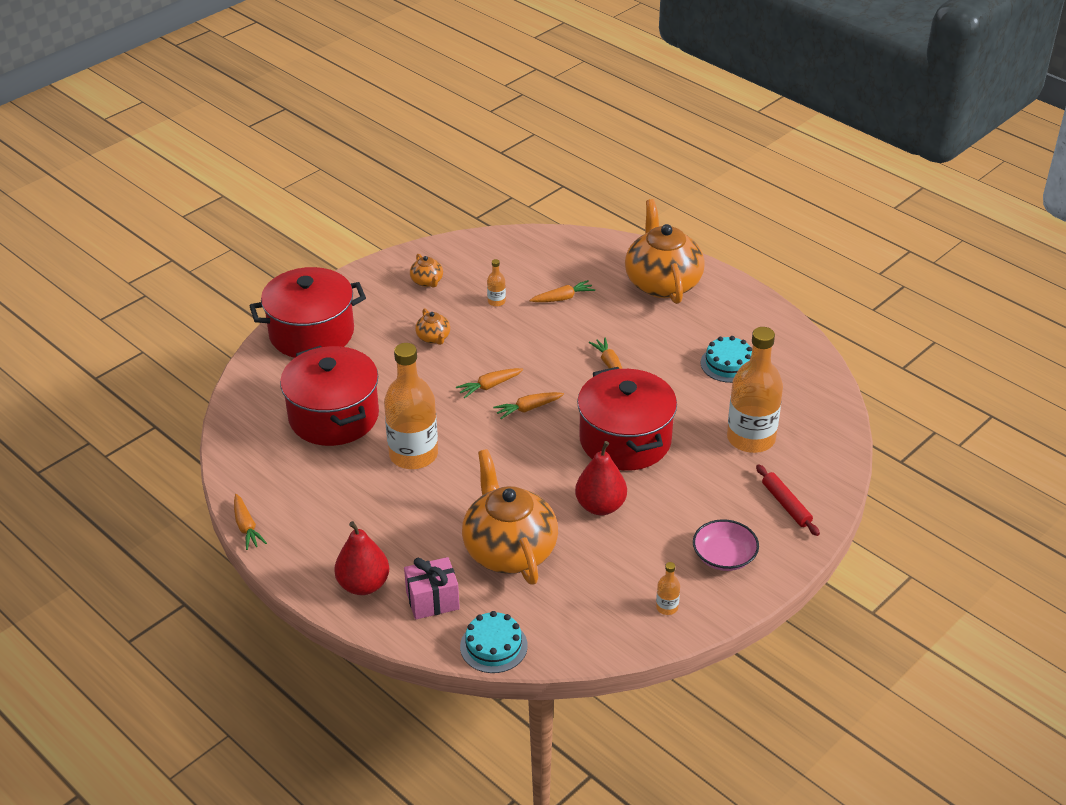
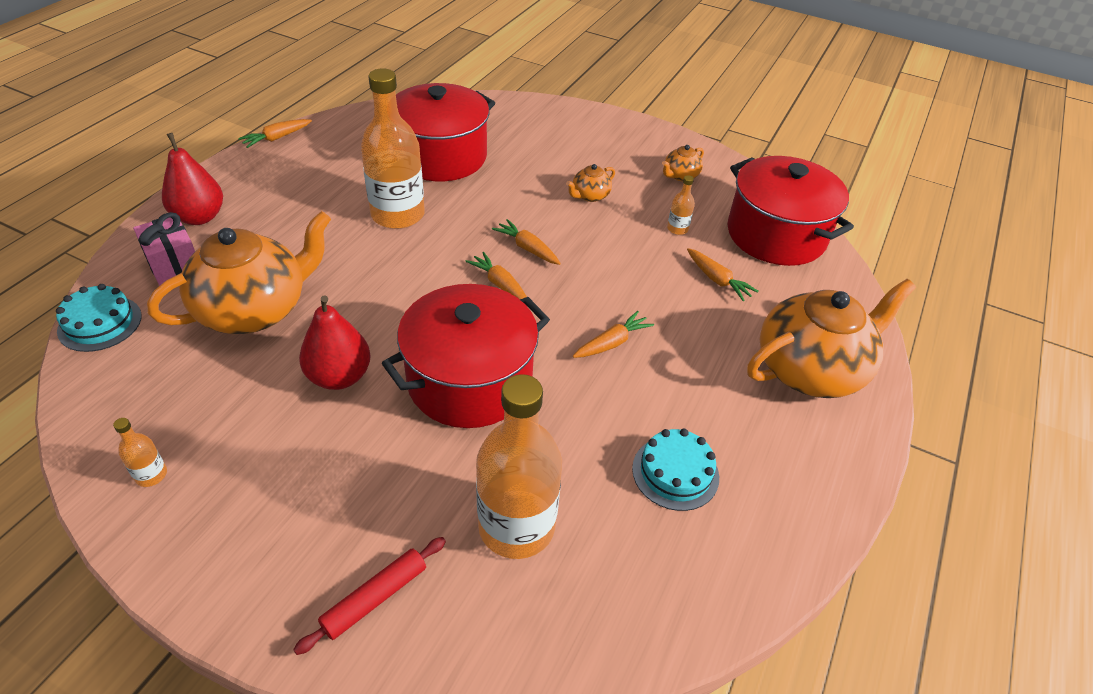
camera: 70 degrees right, 5 degrees up
(311, 333) = (557, 123): red pot -> red pot (776, 235)
(724, 556) = (252, 528): pink bowl -> none

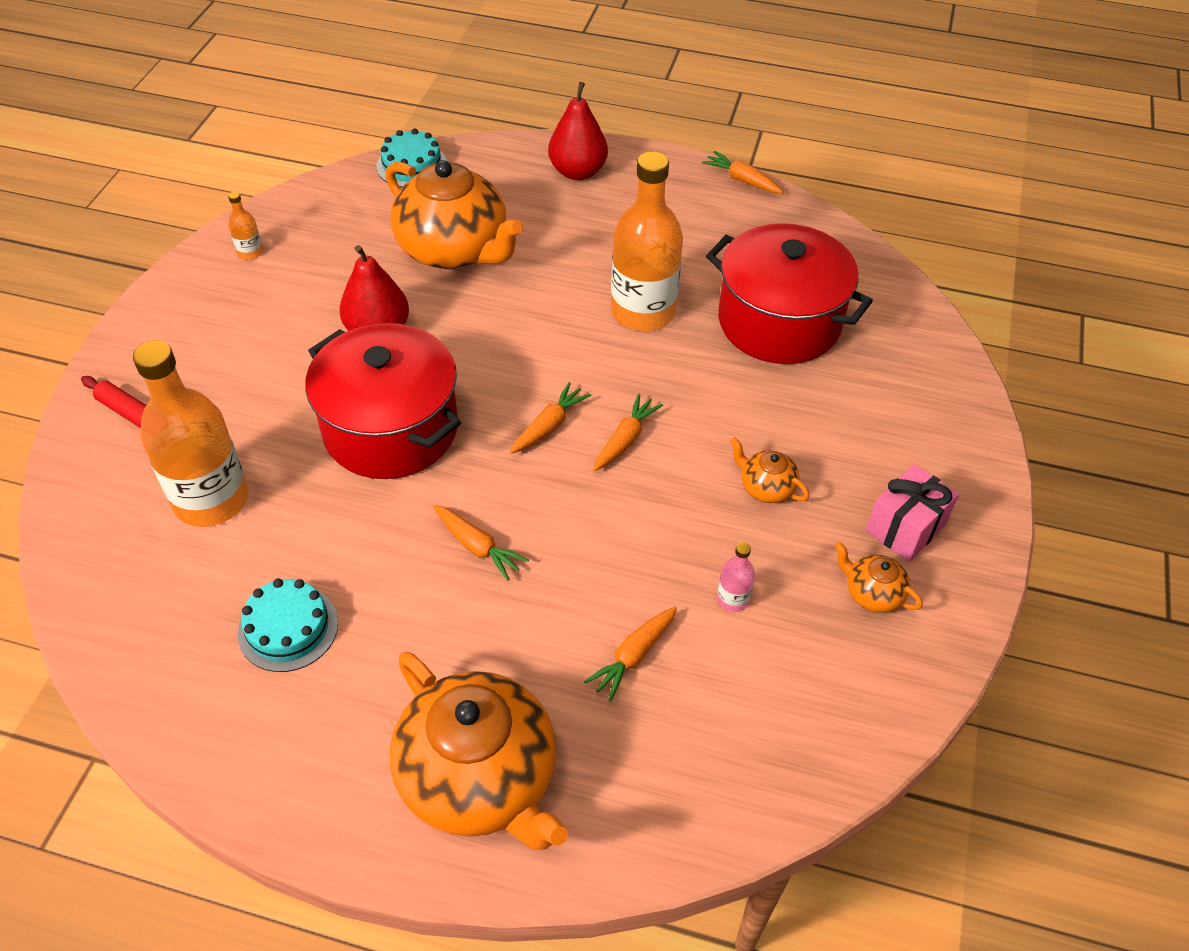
camera: 80 degrees right, 5 degrees up
(174, 266) = (499, 181): pink gift -> pink gift (905, 528)
(677, 229) = (732, 599): orange bottle -> pink bottle
(776, 235) = (772, 735): red pot -> none

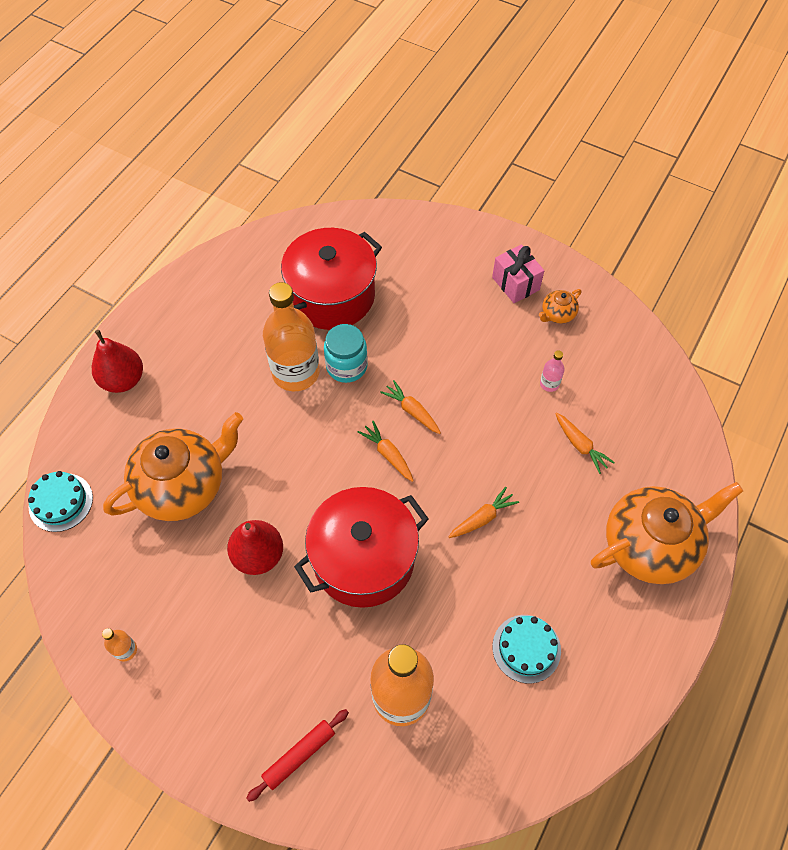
camera: 75 degrees left, 10 degrees up
(671, 358) = (346, 366): none -> turquoise jar
(742, 180) = (179, 276): orange carrot -> none
(766, 487) = (470, 343): orange teapot -> none

